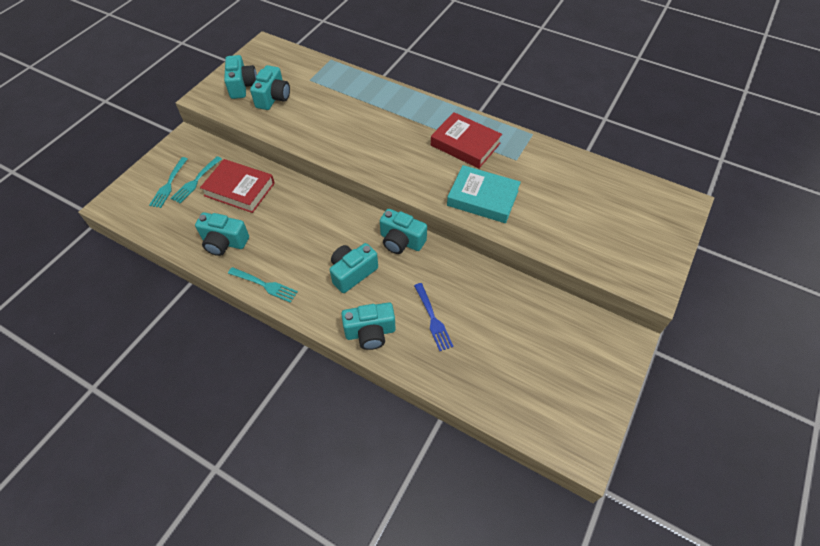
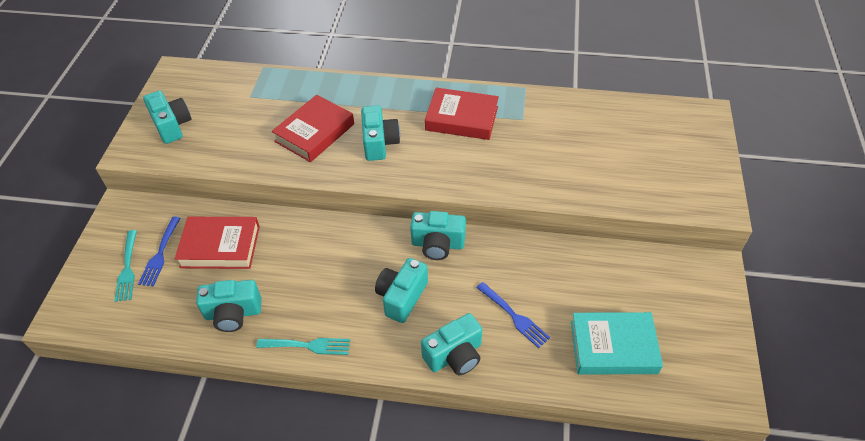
camera: 20 degrees left, 5 degrees down
(195, 181) = (160, 254): turquoise fork -> blue fork
(273, 98) = (217, 129): turquoise camera -> turquoise camera (379, 143)
(343, 122) = (314, 132): none -> red book
(482, 198) = (509, 169): turquoise book -> turquoise book (613, 347)

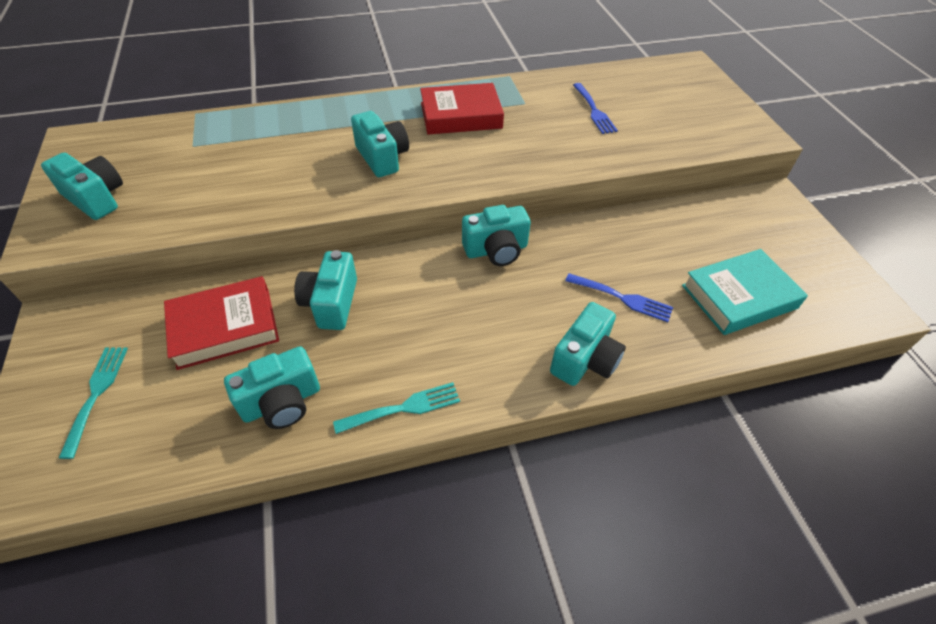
camera: 25 degrees left, 0 degrees up
(127, 268) = (96, 394): turquoise fork -> turquoise fork turned 150 degrees counterclockwise
(160, 254) = (140, 361): blue fork -> blue fork (594, 111)
(314, 132) = (297, 164): red book -> none
(402, 297) = (488, 316): turquoise camera -> turquoise camera (331, 303)

